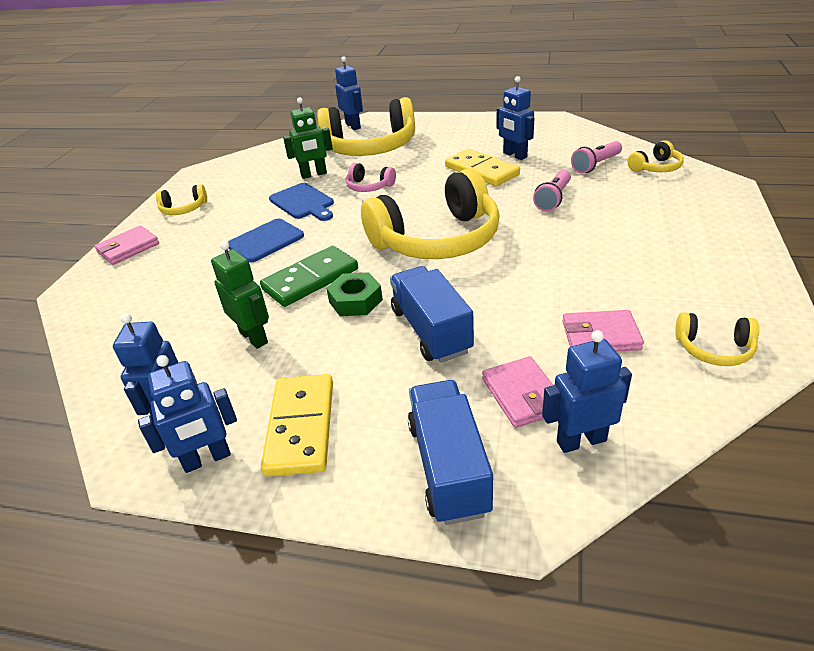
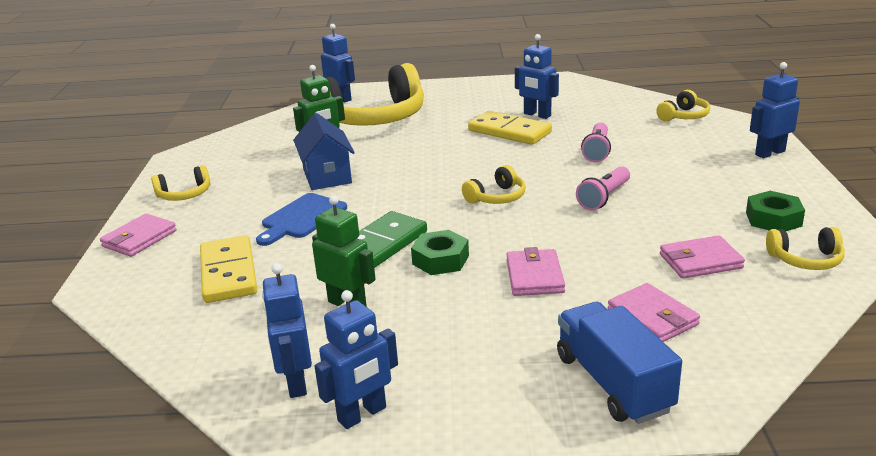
camera: 15 degrees left, 10 degrees down
(301, 427) = (447, 373): yellow domino -> yellow domino (229, 273)
(303, 202) = (327, 176): blue cutting board -> blue house
(369, 187) = (394, 155): pink headphones -> none
(431, 331) = (534, 276): blue truck -> pink wallet
(437, 240) = (497, 197): yellow headphones -> yellow headphones, size x0.43
(581, 440) = (723, 345): blue robot -> blue robot (769, 153)
(595, 165) = (624, 118): pink flashlight -> pink flashlight (604, 197)
(699, 295) = (773, 219): none -> green nut

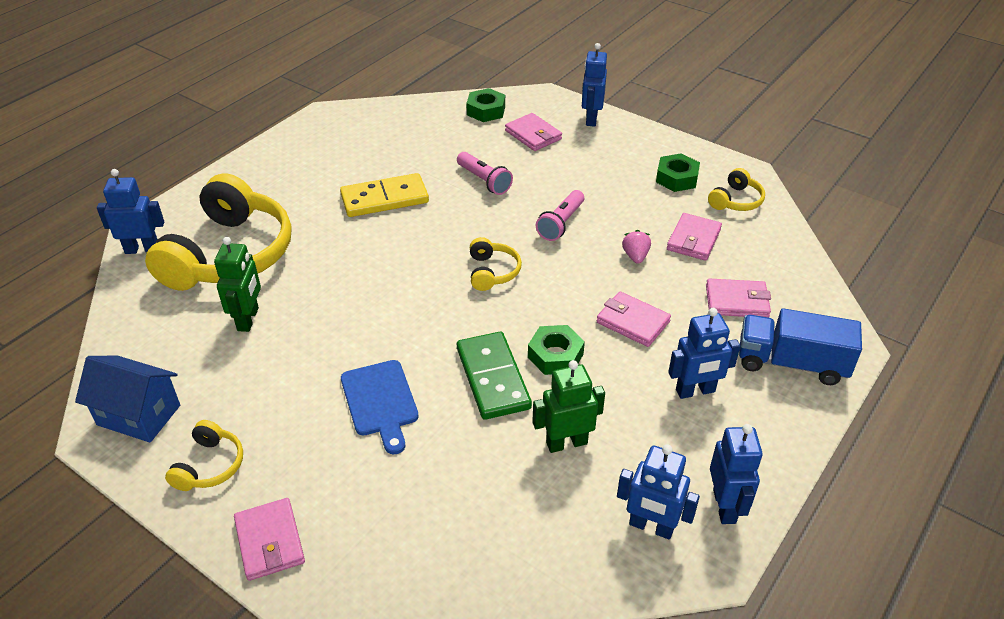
camera: 55 degrees left, 15 degrees up
(229, 273) = (427, 497): yellow domino -> none
(327, 176) = (315, 345): blue house -> blue house (139, 415)
(537, 115) = (375, 168): blue robot -> blue robot (695, 391)
(604, 197) = (561, 223): pink flashlight -> pink flashlight turned 45 degrees clockwise
(623, 244) = (635, 256): none -> pink strawberry
(684, 116) = (486, 111): yellow headphones -> green nut
(693, 143) = (533, 135): none -> pink wallet

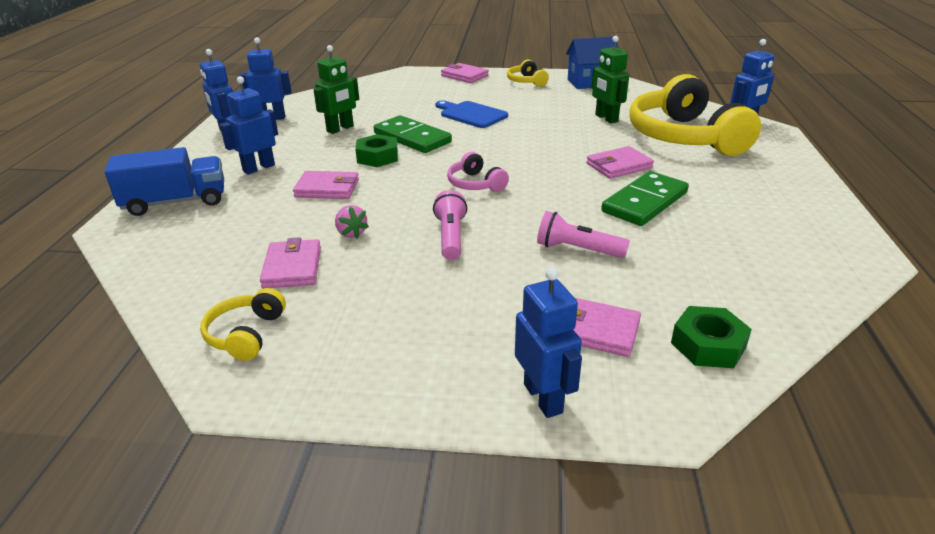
camera: 150 degrees right, 10 degrees down
(384, 199) = (644, 202): yellow domino -> green domino
(492, 272) = (475, 184): yellow headphones -> pink headphones
(676, 178) = (343, 338): green nut -> none
(737, 301) = (231, 228): pink wallet -> pink wallet (619, 166)

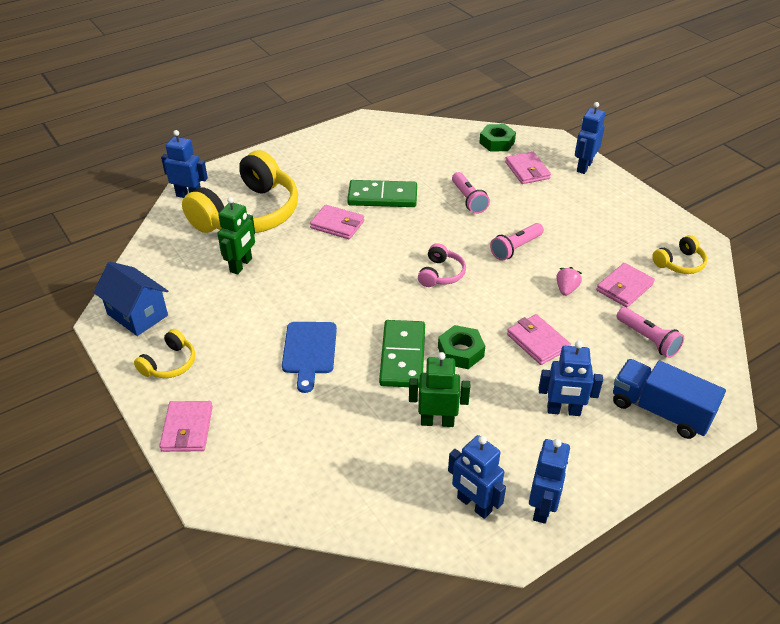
camera: 130 degrees left, 10 degrees up
(225, 239) = (648, 339): none -> pink flashlight

